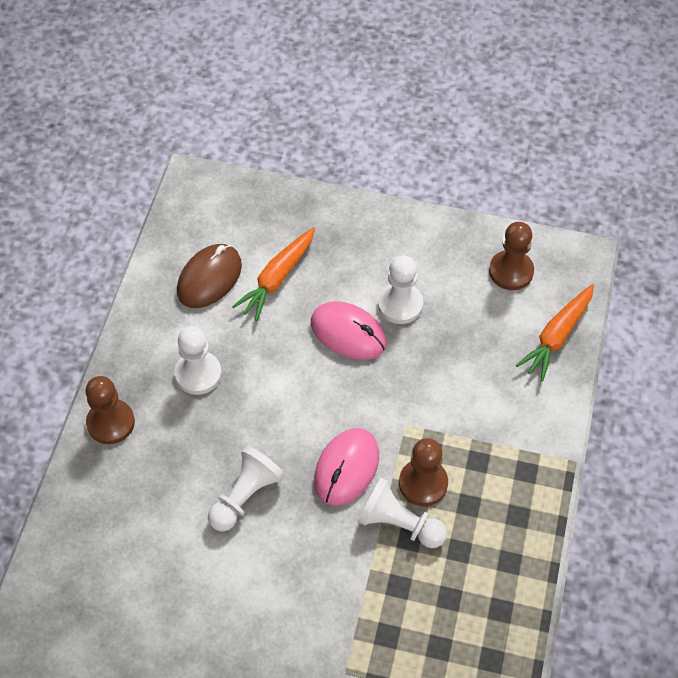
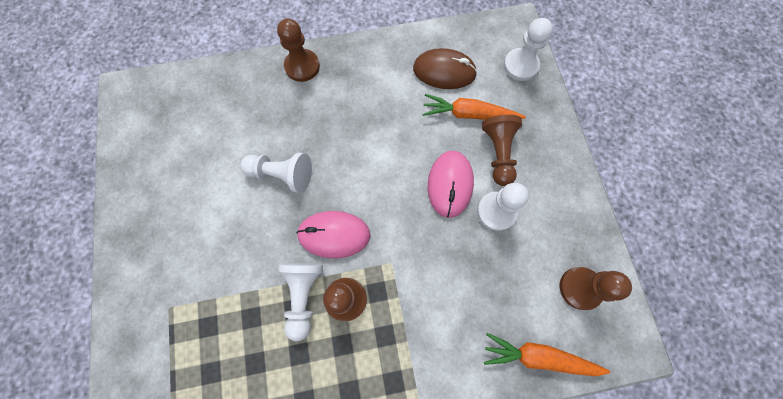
camera: 65 degrees right, 15 degrees up
(198, 374) = (364, 100): white pawn -> white pawn (520, 66)
(338, 273) = (498, 153): none -> brown pawn

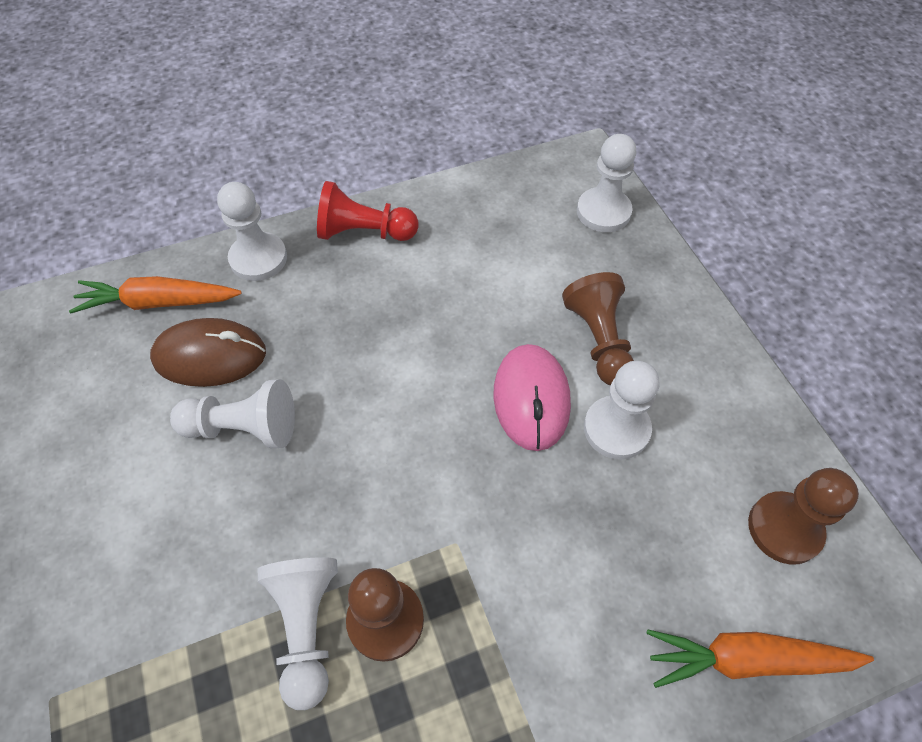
camera: 10 degrees left, 15 degrees down
(302, 66) = (258, 258): brown pawn -> white pawn
(334, 234) = (348, 512): pink mouse -> none
(368, 58) = (364, 232): none -> red pawn
(444, 71) = (488, 235): brown mouse -> brown mouse (210, 356)
(469, 114) = (540, 290): orange carrot -> orange carrot (159, 303)

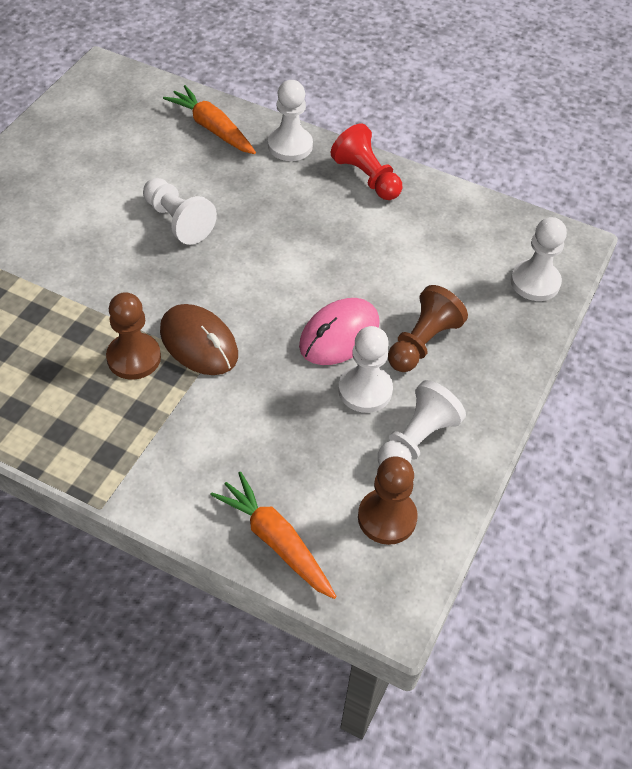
camera: 45 degrees right, 5 degrees down
(210, 356) = (204, 174): brown mouse -> brown mouse (199, 343)
(306, 627) = (98, 328): white pawn -> white pawn (416, 440)

